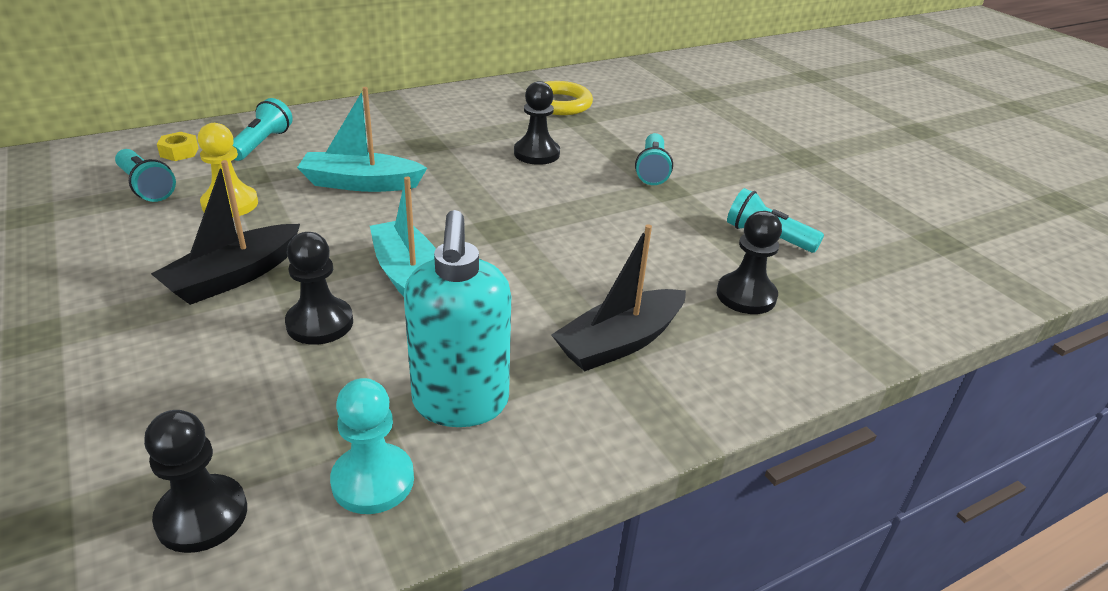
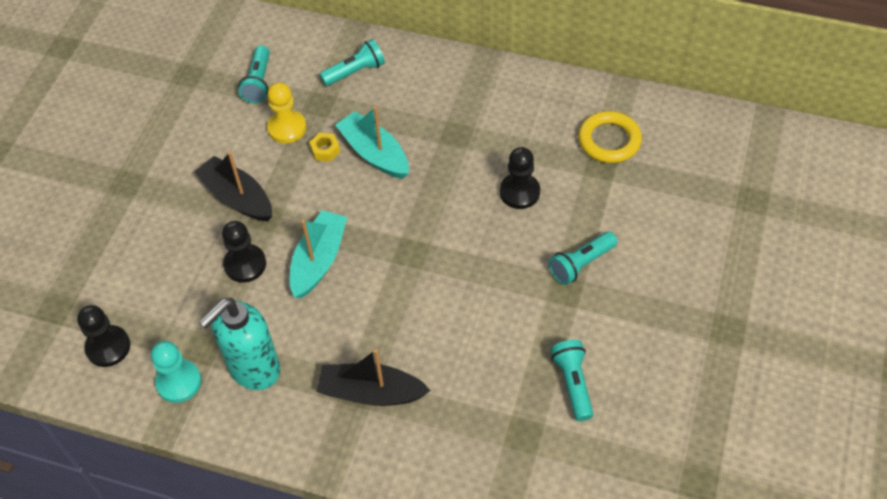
camera: 50 degrees right, 20 degrees up
(179, 152) = (302, 54): yellow nut -> yellow nut (325, 150)
(233, 277) = (237, 197): black boat -> black boat turned 45 degrees clockwise
(746, 296) = (486, 417): black pawn -> none

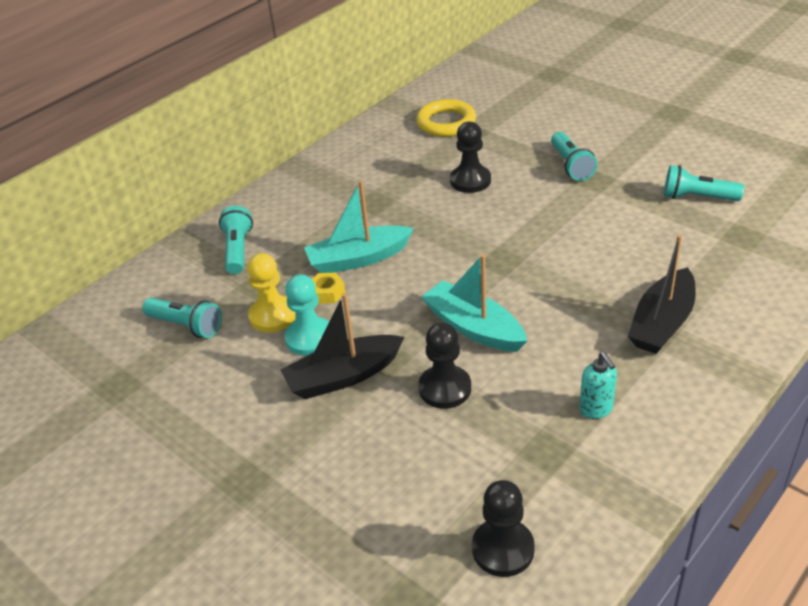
camera: 65 degrees left, 15 degrees down
(179, 382) = (588, 483): turquoise pawn -> turquoise pawn (310, 338)
(254, 369) = (596, 409): turquoise soap dispenser -> turquoise soap dispenser, size x0.48

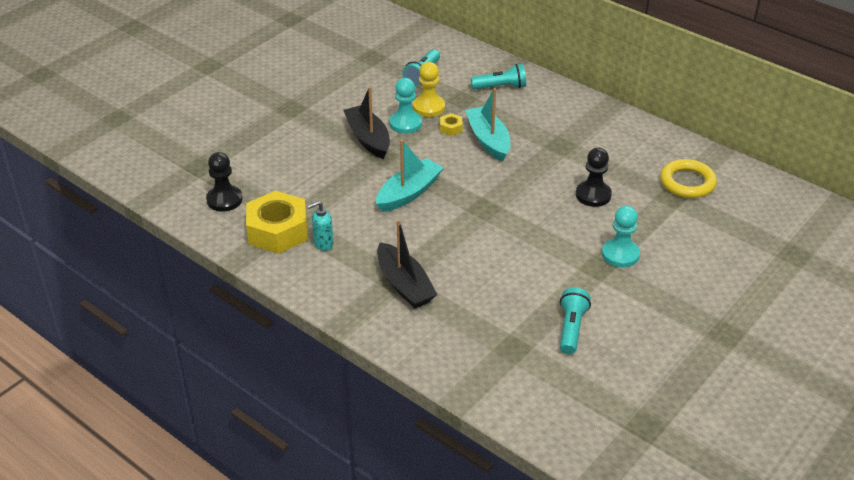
camera: 85 degrees right, 0 degrees up
(445, 388) = (351, 180): black pawn -> none
(571, 165) = (620, 254): turquoise flashlight -> turquoise pawn
(575, 466) = (278, 231): none -> yellow nut
(662, 323) = (404, 285): black boat -> black boat turned 150 degrees counterclockwise

